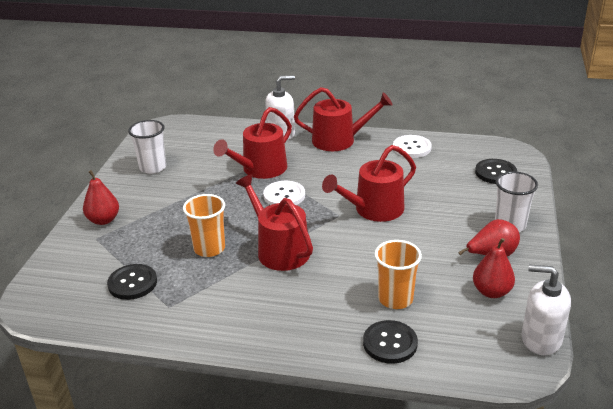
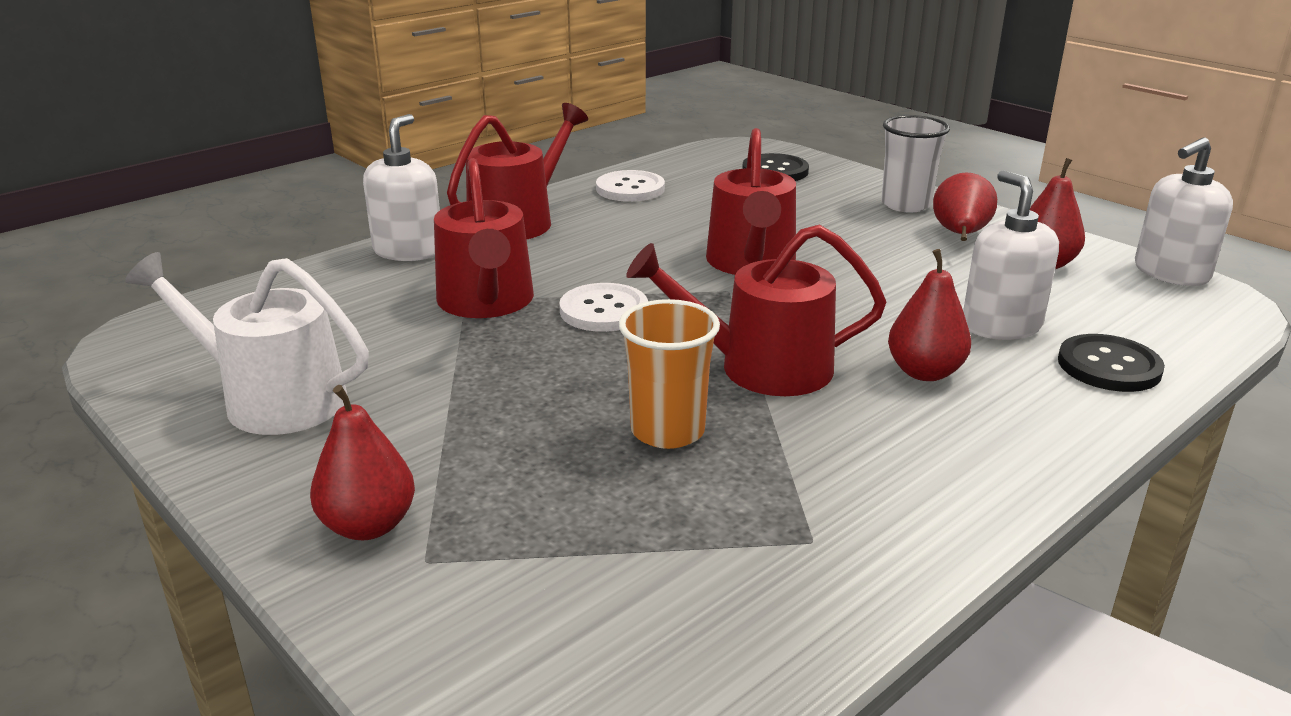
camera: 55 degrees left, 5 degrees down
(132, 283) = (674, 562): black button -> none
(153, 167) = (273, 399): white cup -> white watering can
(322, 291) = (924, 372): none -> red pear
(395, 299) = (1001, 325): orange cup -> white soap dispenser

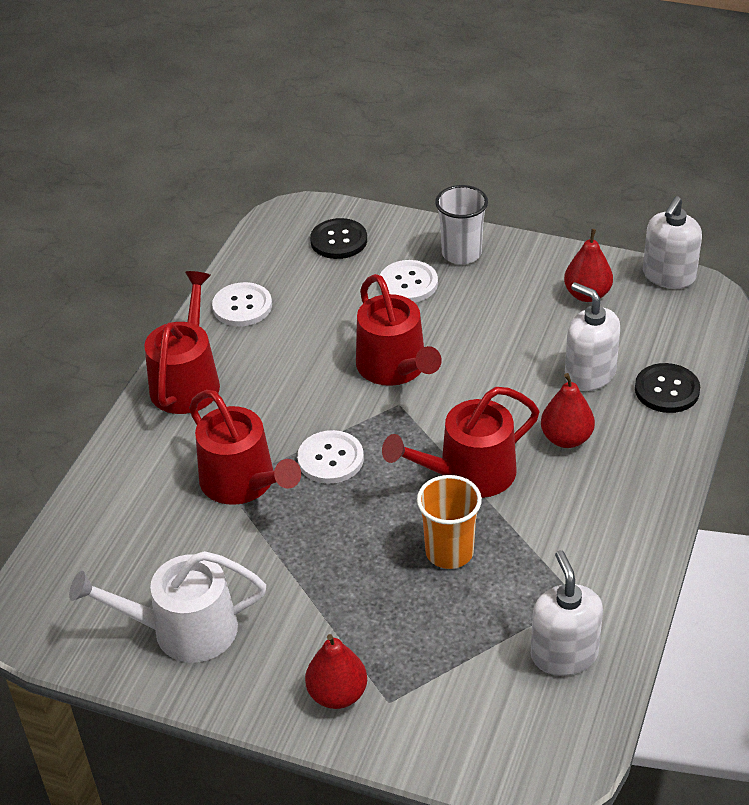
camera: 25 degrees left, 15 degrees up
(408, 251) = (134, 449): white soap dispenser -> white soap dispenser (564, 654)
(824, 211) = (408, 283): none -> white button
(960, 235) = (518, 280): red pear -> none

